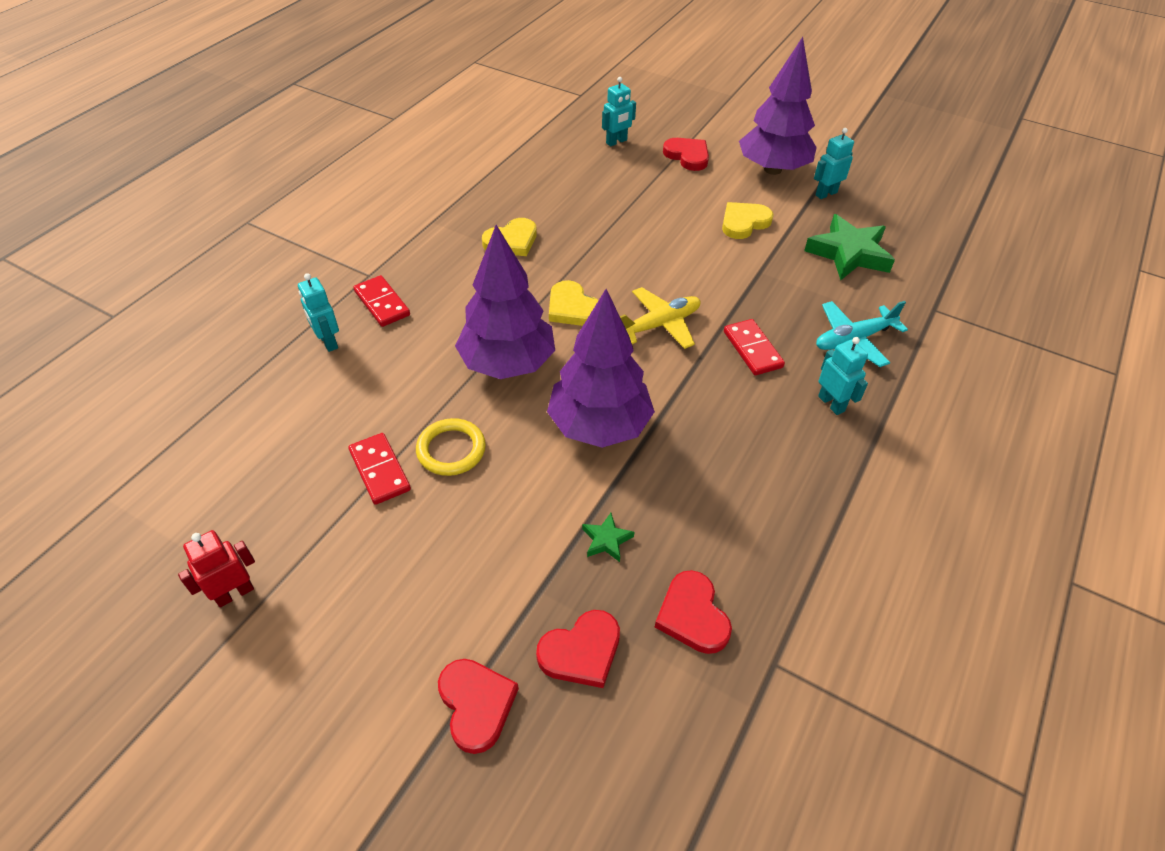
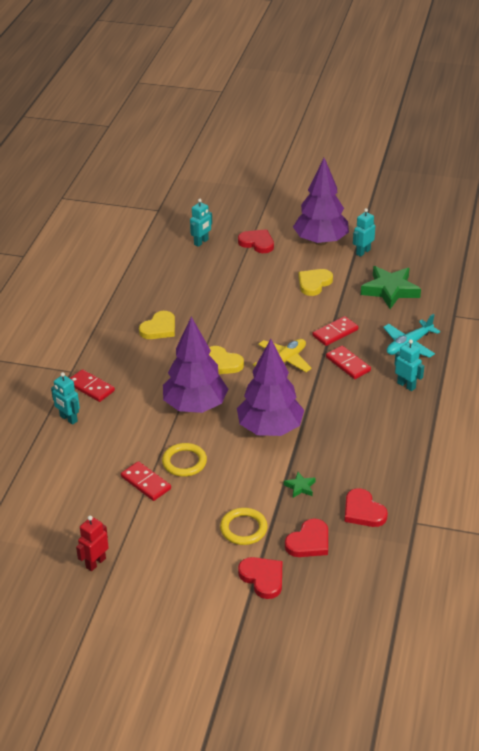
camera: 15 degrees left, 10 degrees down
(487, 594) = (243, 529): none -> yellow ring
(749, 298) = (335, 333): none -> red domino

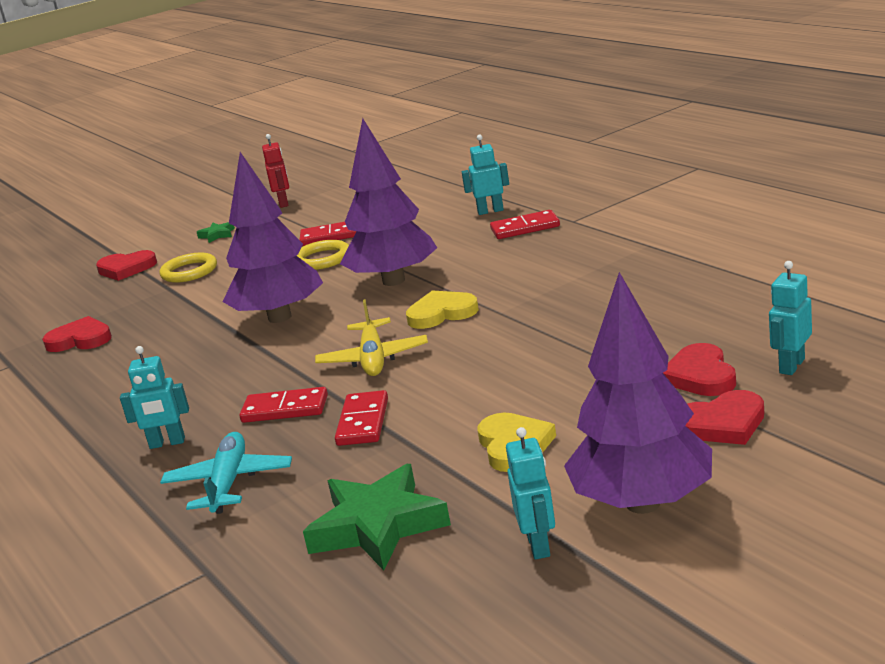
camera: 135 degrees right, 15 degrees down
(159, 328) = (582, 285): yellow heart -> none
(201, 242) = (791, 366): turquoise robot -> turquoise robot turned 45 degrees clockwise
(300, 487) = (174, 313): green star -> green star (217, 235)
(309, 542) = (112, 300): red heart -> red heart (700, 376)

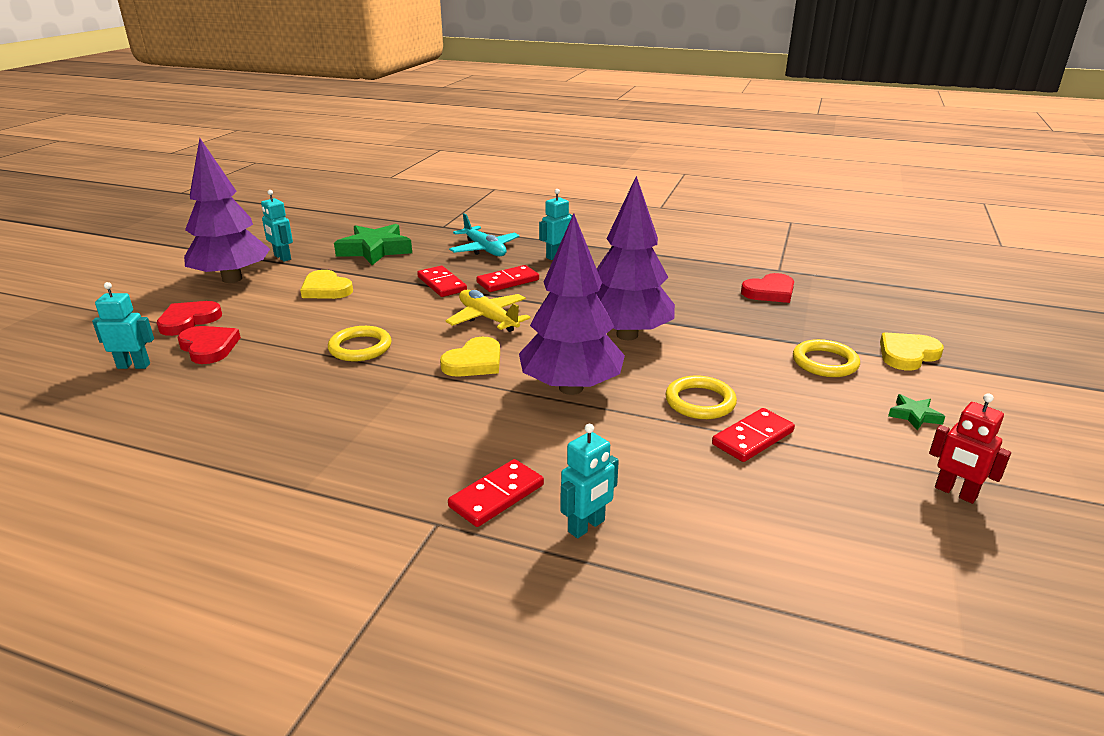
camera: 140 degrees right, 5 degrees up
(126, 269) = (907, 354): red heart -> yellow heart
(533, 346) = (360, 347): none -> yellow ring
(791, 366) = (134, 366): turquoise robot -> turquoise robot turned 90 degrees counterclockwise

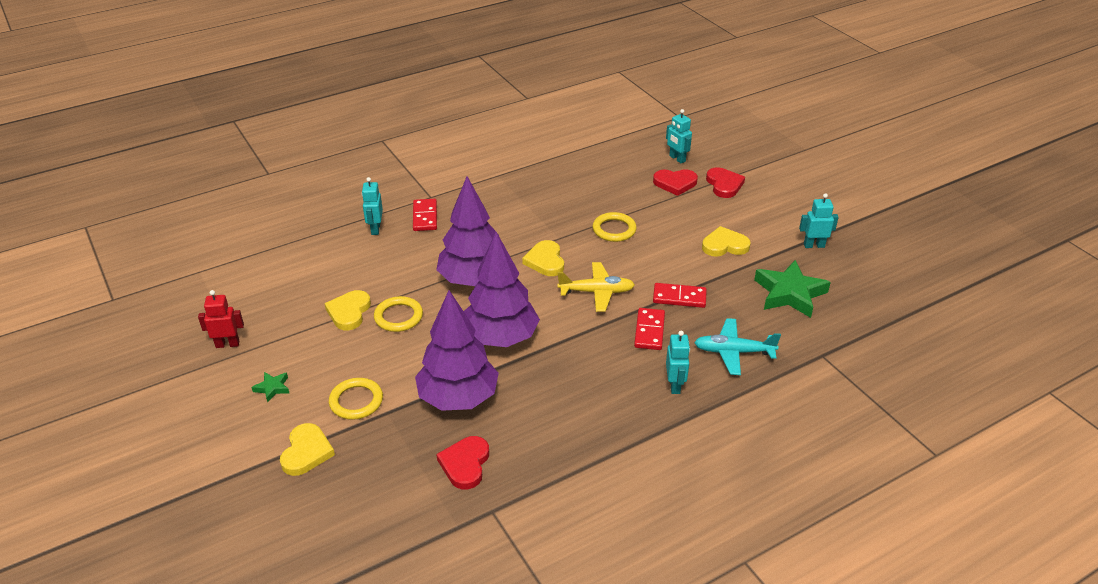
camera: 130 degrees right, 10 degrees up
(134, 366) = (677, 159): turquoise robot -> turquoise robot turned 105 degrees clockwise
(232, 279) = (786, 214): purple tree -> purple tree (458, 398)
(753, 438) = (349, 312): red domino -> yellow heart

